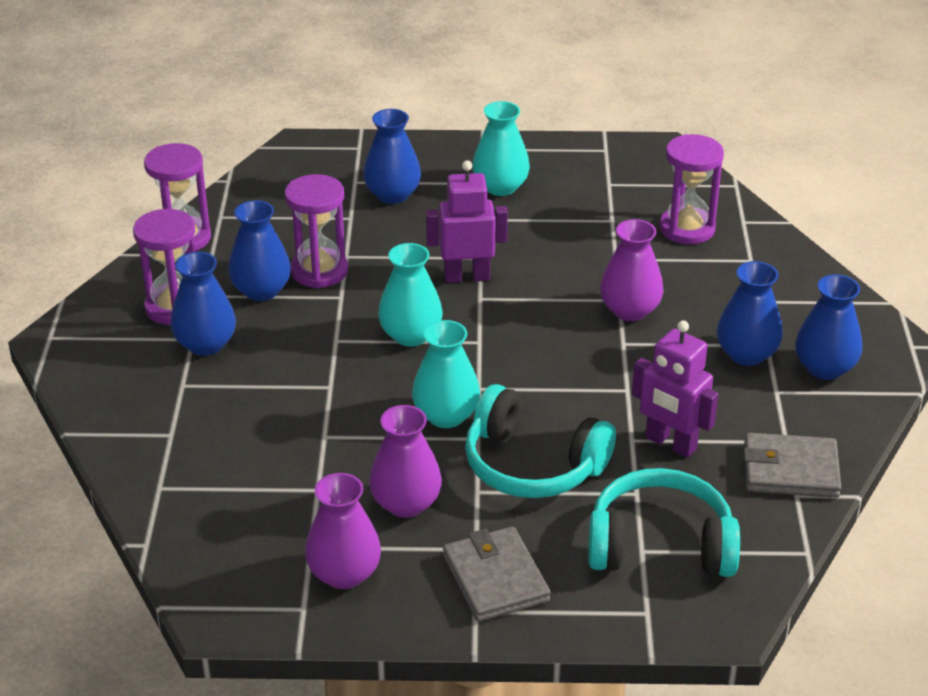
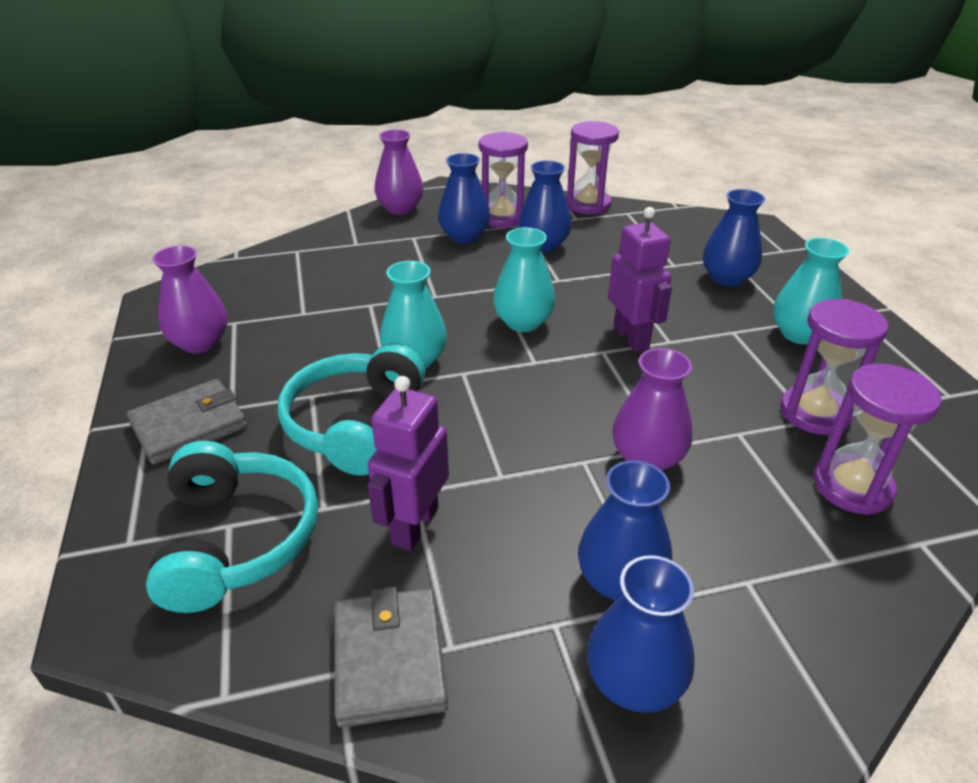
camera: 75 degrees right, 0 degrees up
(319, 271) = (586, 264): purple hourglass -> purple hourglass (814, 413)
(406, 503) = (289, 358): purple vase -> purple vase (400, 208)

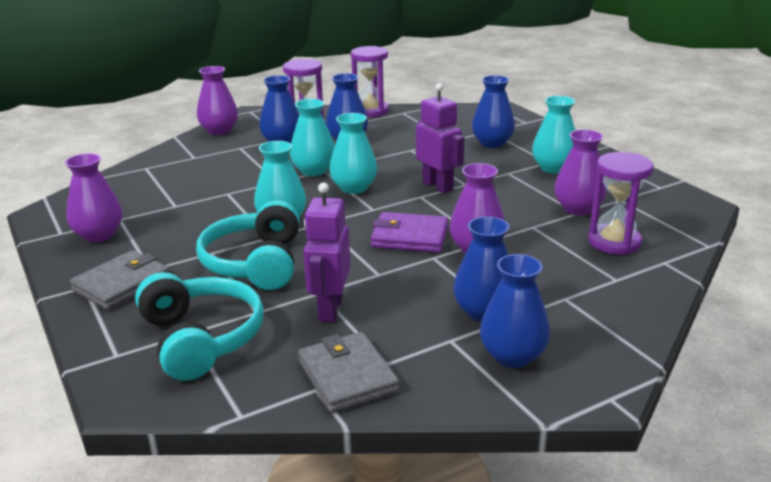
camera: 15 degrees left, 10 degrees down
(484, 286) = (313, 171): none -> turquoise vase
(565, 418) = (410, 237): none -> purple wallet
(814, 413) = (578, 209): purple hourglass -> purple vase

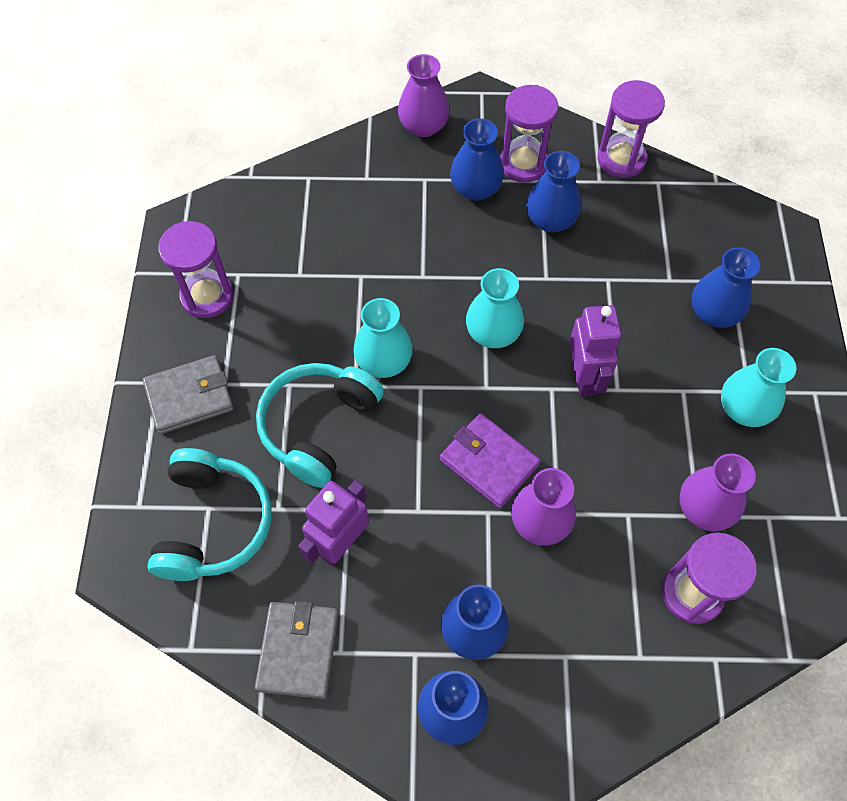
camera: 30 degrees right, 35 degrees up
(99, 235) = (207, 296): purple vase -> purple hourglass
(313, 171) = (473, 273): turquoise vase -> none

